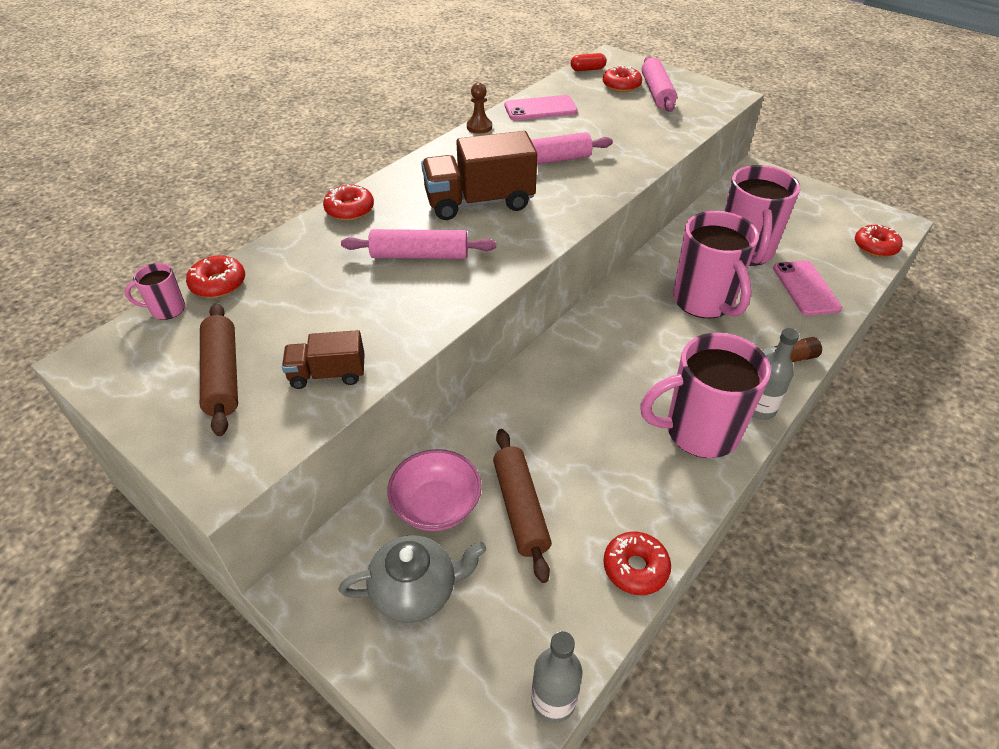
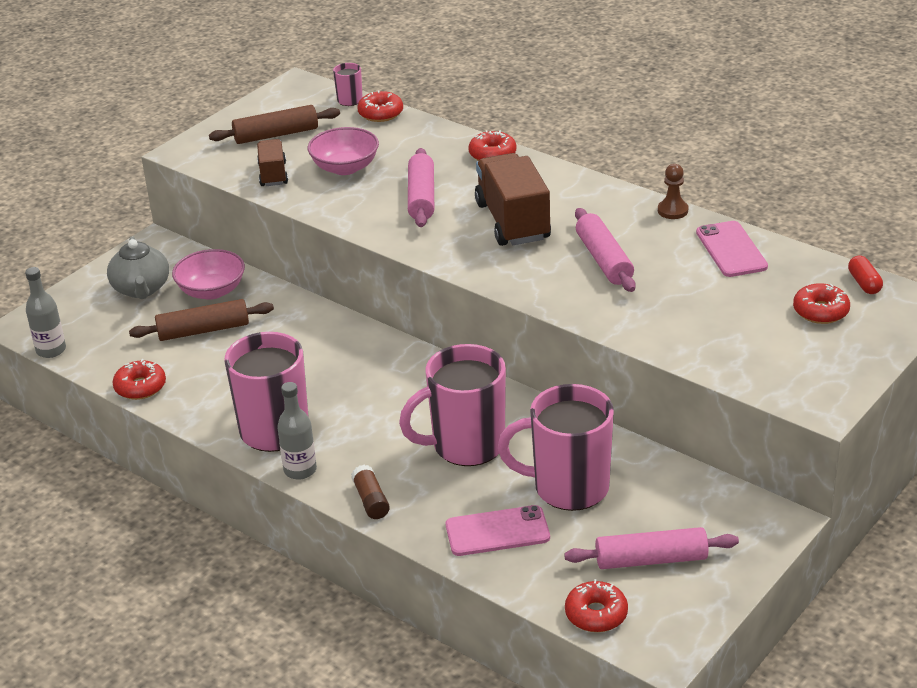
camera: 90 degrees right, 10 degrees down
(335, 311) = (345, 167): none -> pink bowl
(656, 92) = (808, 340): pink rolling pin -> pink rolling pin (651, 559)

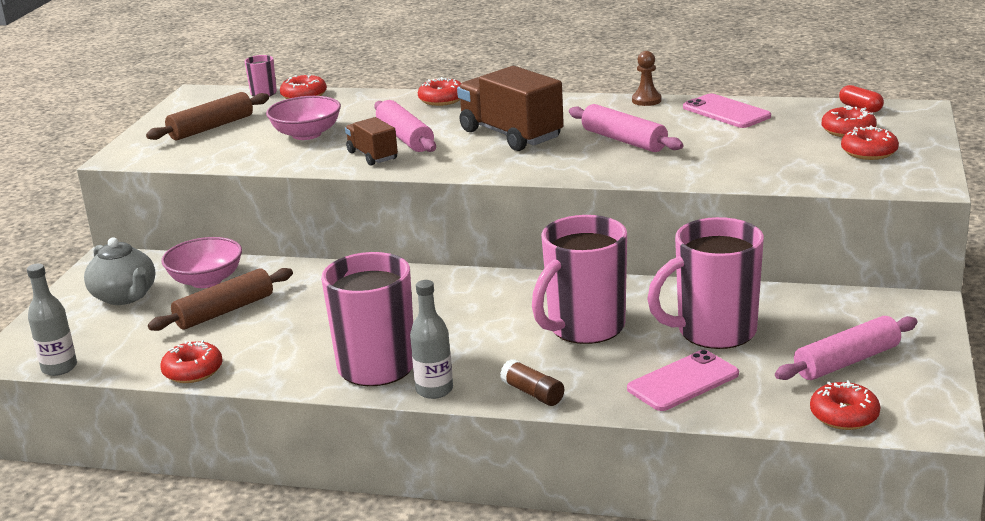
camera: 25 degrees left, 10 degrees down
(273, 174) = (236, 153): brown truck -> brown truck (372, 156)
(811, 346) = (869, 152): none -> red donut

